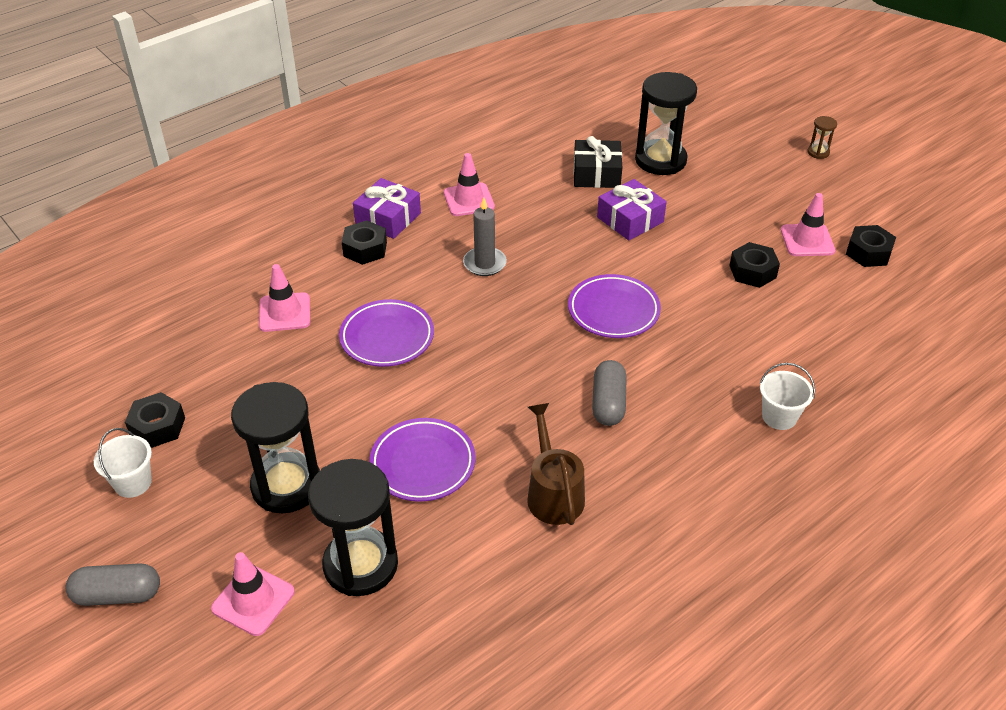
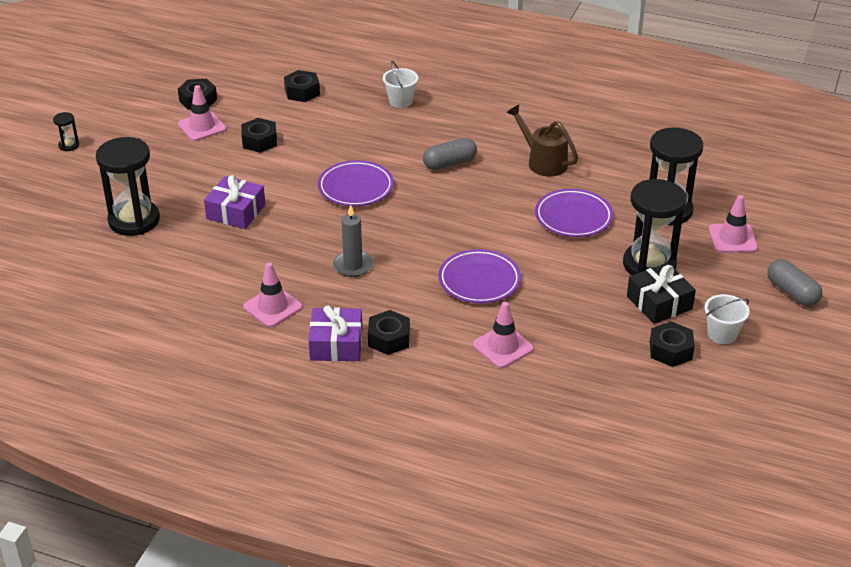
camera: 120 degrees left, 5 degrees down
(553, 492) = (542, 161): brown watering can -> brown watering can turned 90 degrees clockwise
(596, 174) = (180, 248): black gift -> black gift (659, 303)
(818, 152) = (69, 145): brown hourglass -> black hourglass
(847, 337) = (302, 92): none -> black nut

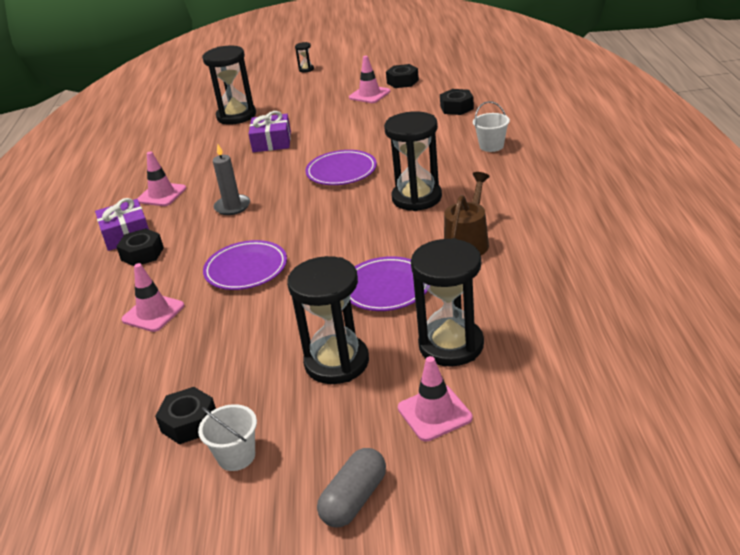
camera: 70 degrees right, 5 degrees down
(259, 141) = (371, 118): black nut -> none
(449, 163) = (416, 198): grey capsule -> black hourglass
(659, 303) = (271, 389): black gift -> none

